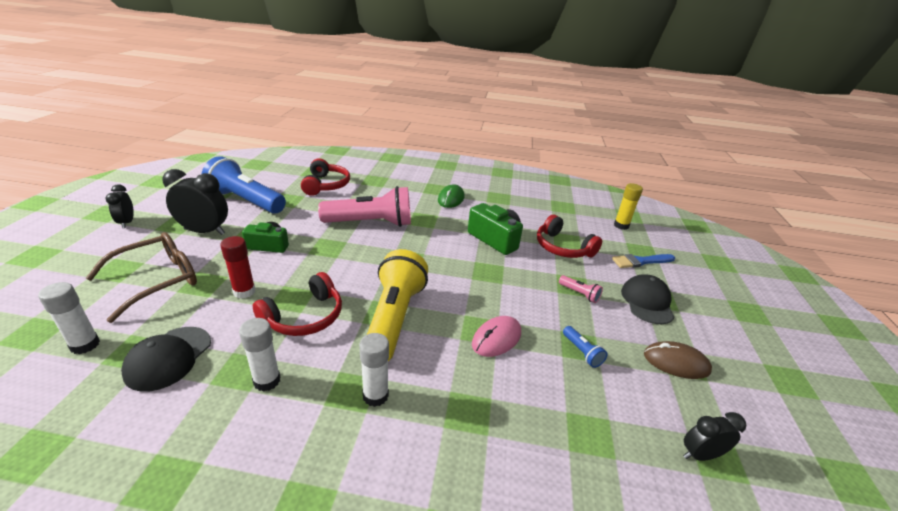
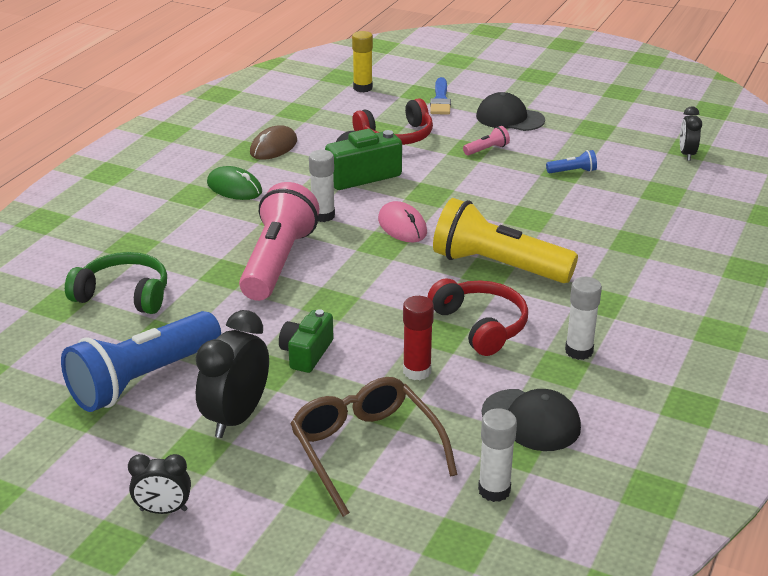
camera: 70 degrees left, 0 degrees up
(326, 185) = (124, 294): red headphones -> green headphones
(375, 395) = (608, 288): white glue stick -> white glue stick (323, 216)
(496, 338) = (544, 211): pink mouse -> pink mouse (402, 226)
(676, 362) = (594, 132): brown mouse -> brown mouse (273, 147)

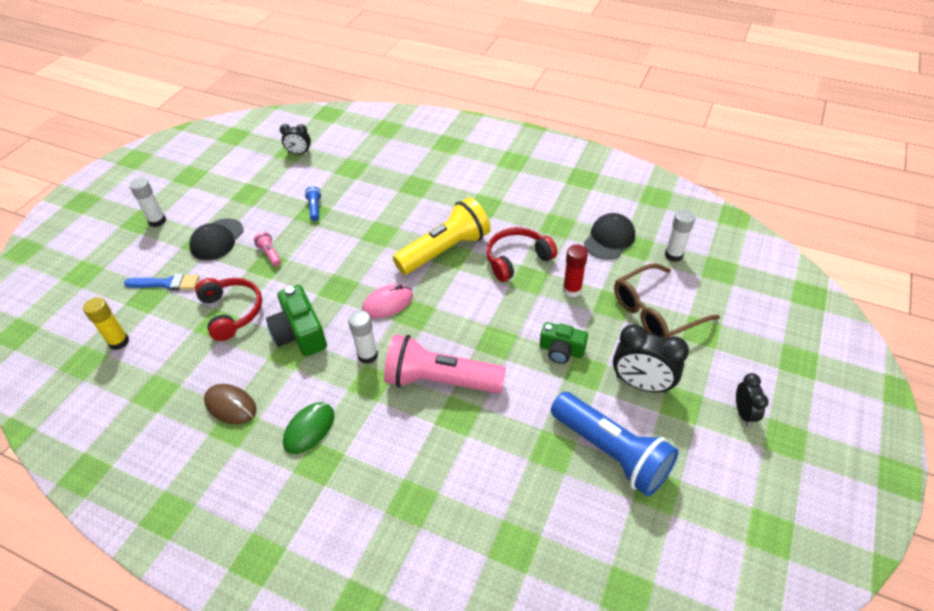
camera: 90 degrees left, 15 degrees up
(124, 294) = (495, 491): green headphones -> none
(498, 266) = (445, 250): yellow flashlight -> yellow flashlight turned 150 degrees counterclockwise
(579, 351) = (539, 216): white glue stick -> white glue stick (157, 221)

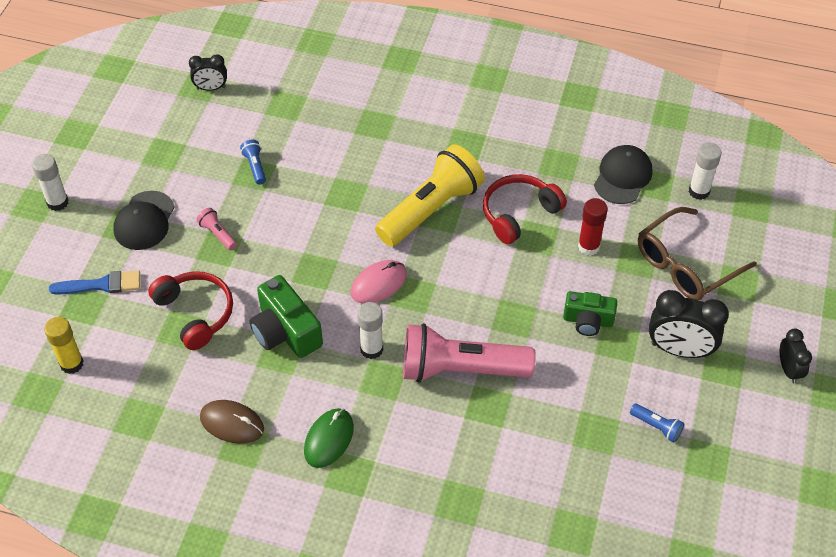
camera: 10 degrees left, 5 degrees up
(611, 452) = (656, 426): blue flashlight -> blue flashlight, size x0.40

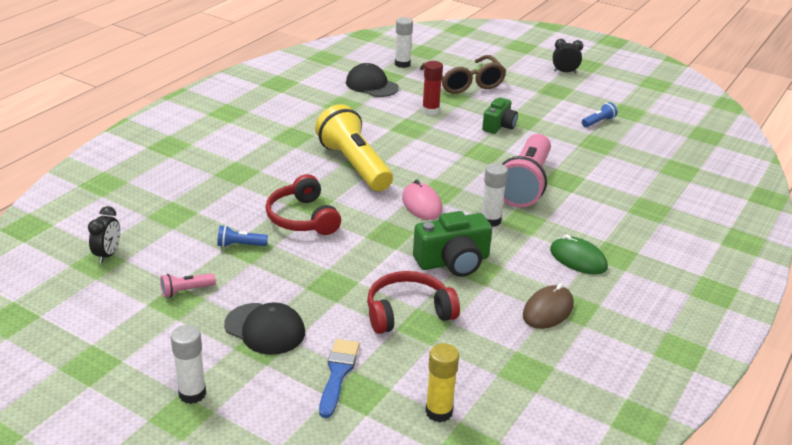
camera: 75 degrees left, 20 degrees down
(218, 234) = (313, 282): pink flashlight -> pink flashlight (186, 291)
(518, 213) = (382, 130): red headphones -> red headphones (302, 218)
(679, 350) = (537, 101): black clock -> none

